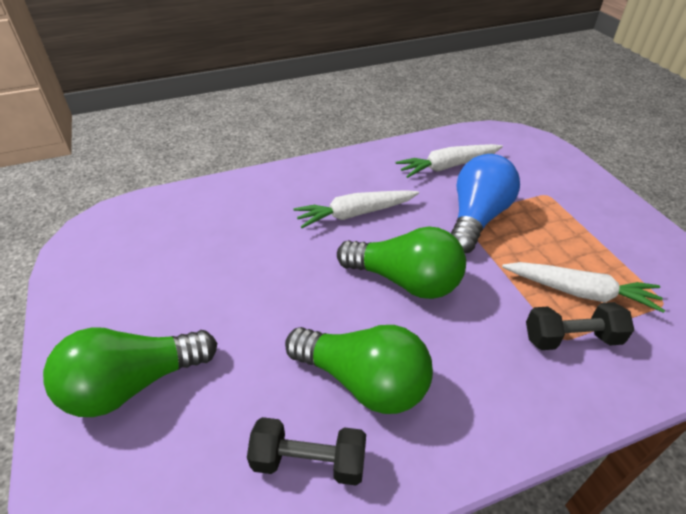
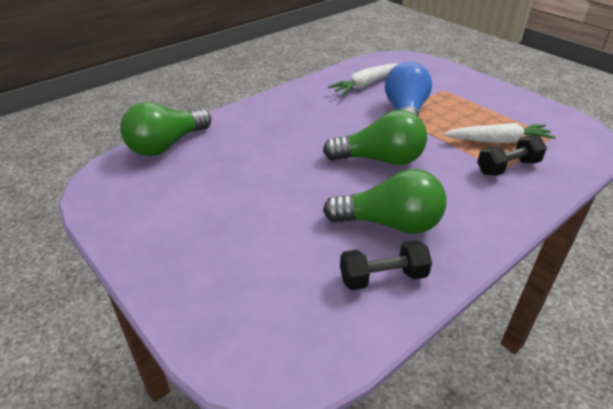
camera: 20 degrees left, 5 degrees down
(133, 384) = (216, 270): green light bulb -> green light bulb (167, 145)
(355, 214) = (316, 127): white carrot -> none

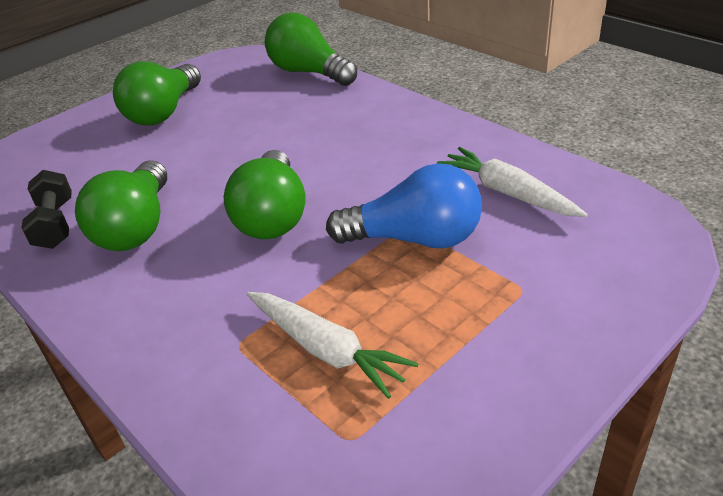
camera: 90 degrees right, 0 degrees up
(193, 229) = (164, 112): none -> green light bulb
(498, 141) = (326, 349): white carrot -> white carrot turned 45 degrees counterclockwise
(507, 167) = (241, 352): black dumbbell -> none

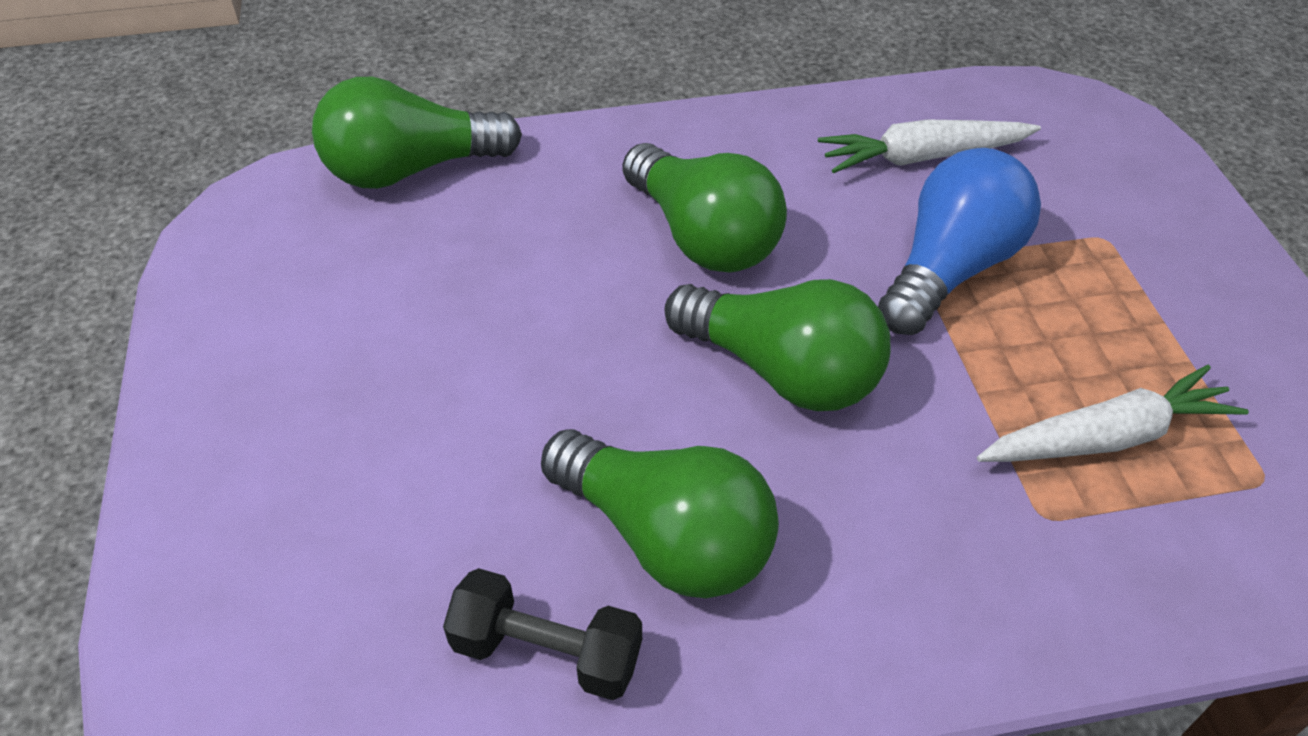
camera: 60 degrees left, 10 degrees up
(164, 112) = (314, 379): green light bulb -> green light bulb (703, 237)

